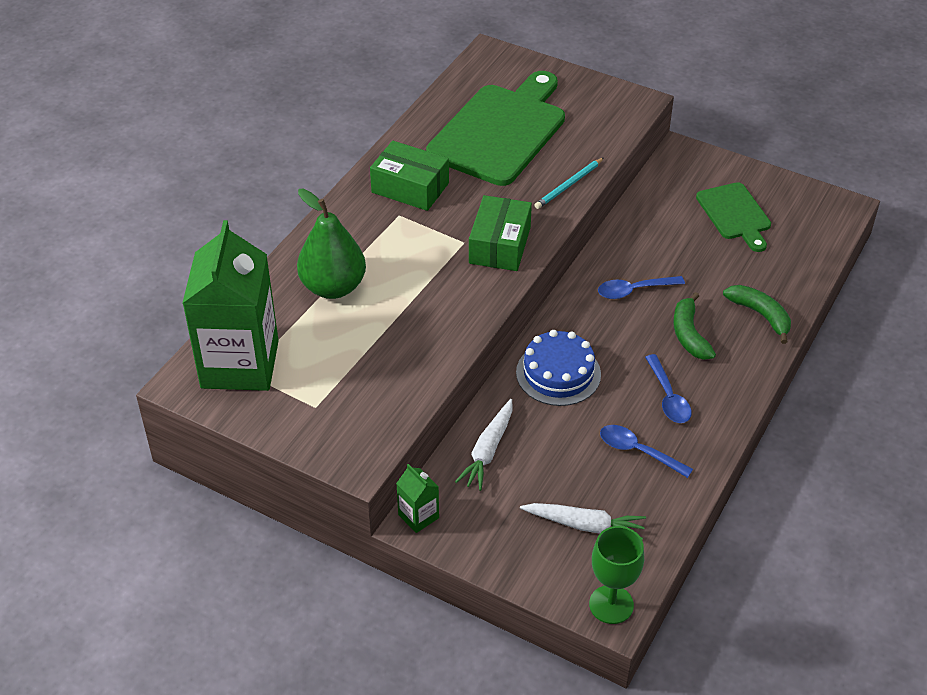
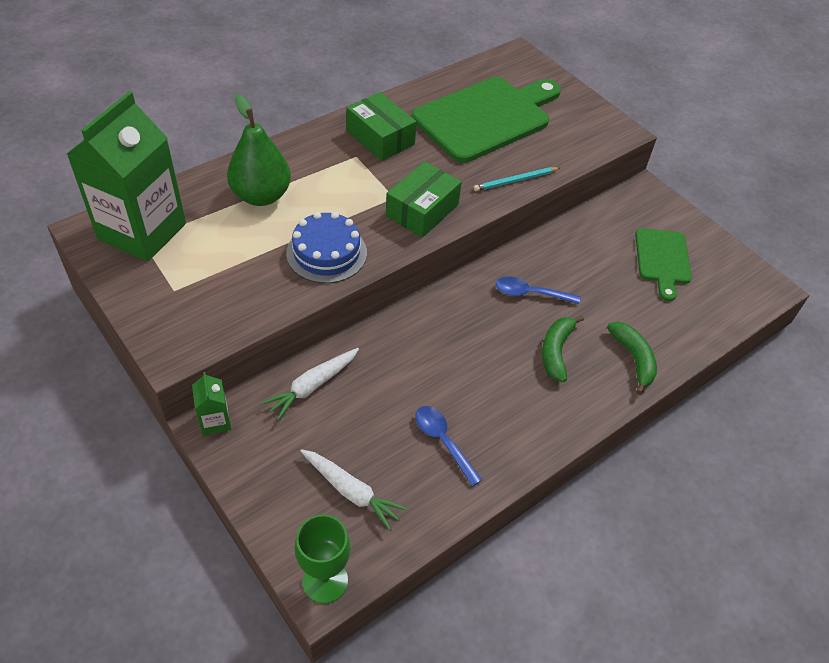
camera: 20 degrees right, 5 degrees up
(558, 373) = (417, 341): blue cake -> blue cake (326, 253)
(668, 397) = (502, 402): blue spoon -> none

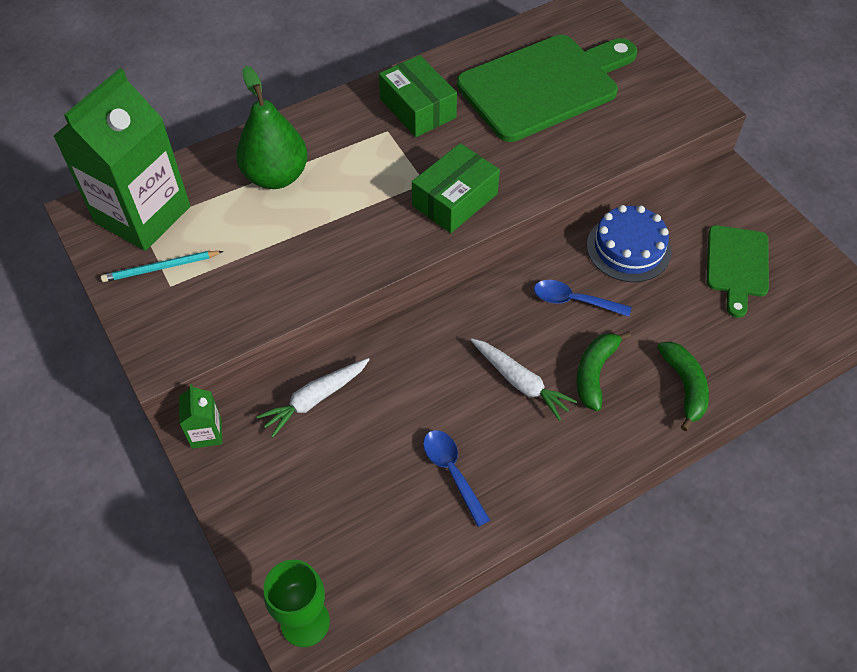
camera: 10 degrees right, 5 degrees up
(326, 253) = (341, 248): blue cake -> blue cake (628, 248)
(351, 491) = (344, 523): white carrot -> white carrot (520, 382)
(515, 181) = (567, 166): turquoise pencil -> turquoise pencil (160, 268)

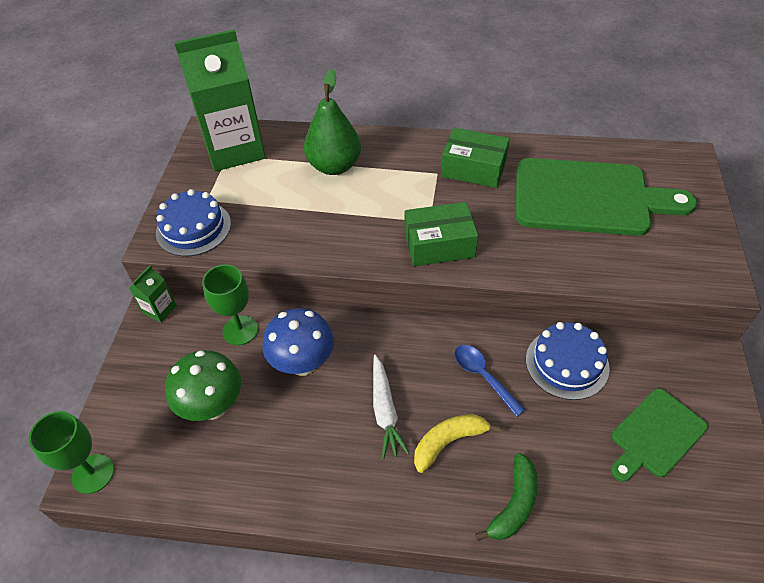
camera: 40 degrees right, 5 degrees down
(160, 268) = (212, 186): turquoise pencil -> none
(188, 322) = (193, 228): none -> blue cake
(315, 399) = (240, 330): white carrot -> green goblet
(361, 483) = (213, 406): none -> green mushroom
(408, 390) = (303, 364): none -> blue mushroom
(418, 108) = (474, 168): green box -> green box turned 75 degrees counterclockwise
(452, 472) = (276, 442): blue spoon -> none
(594, 373) = (448, 442): green banana -> yellow banana

